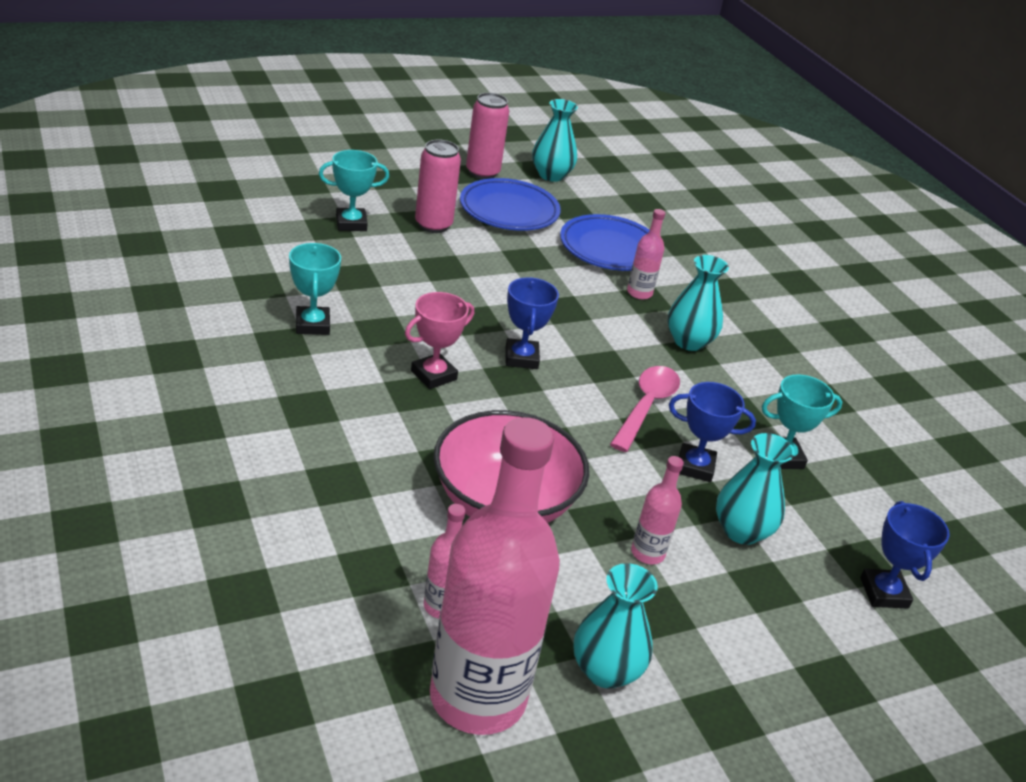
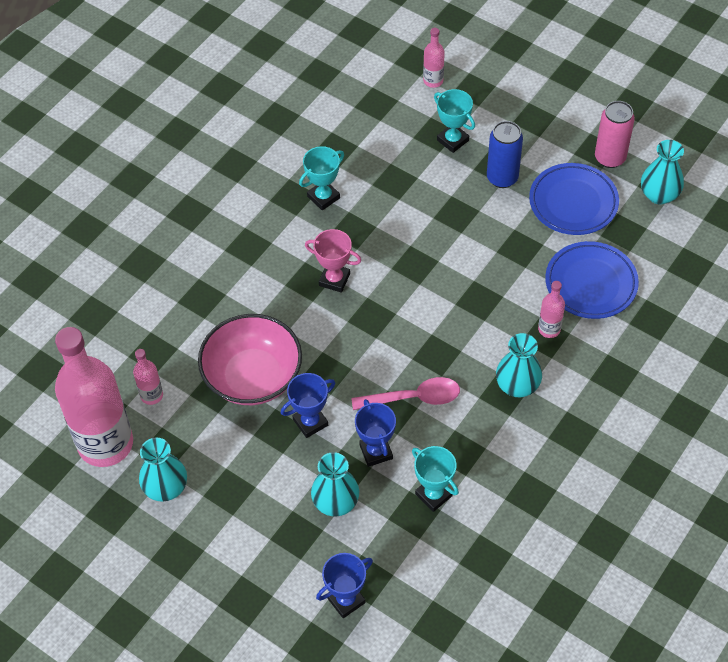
camera: 65 degrees right, 20 degrees up
(433, 225) = (502, 178): pink can -> blue can
(521, 358) = (397, 309): blue trophy -> blue trophy (310, 422)
(647, 553) = (272, 464): pink bottle -> pink bottle (433, 81)

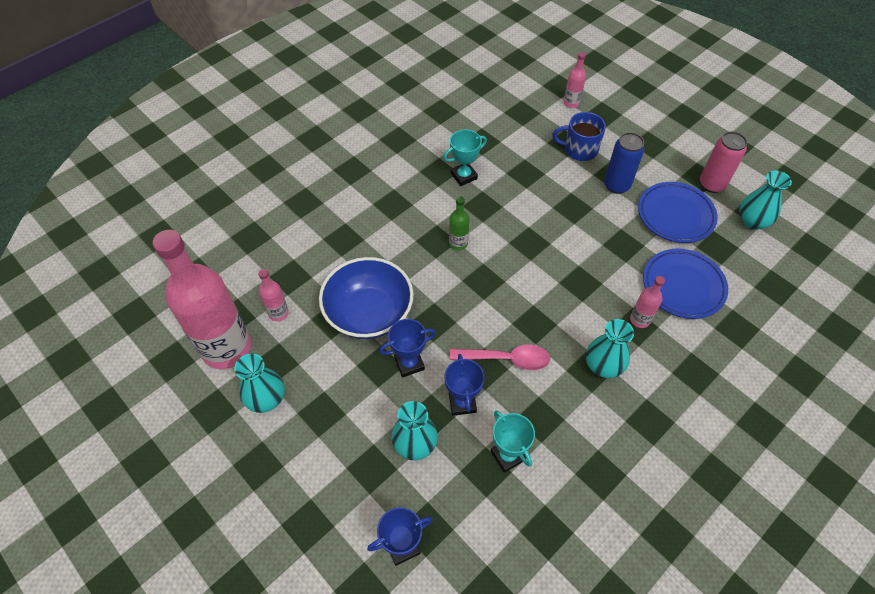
camera: 10 degrees right, 0 degrees up
(253, 377) = (369, 313): pink bowl -> blue bowl
(334, 280) = (458, 243): pink trophy -> green bottle
(452, 140) = (579, 149): turquoise trophy -> blue mug

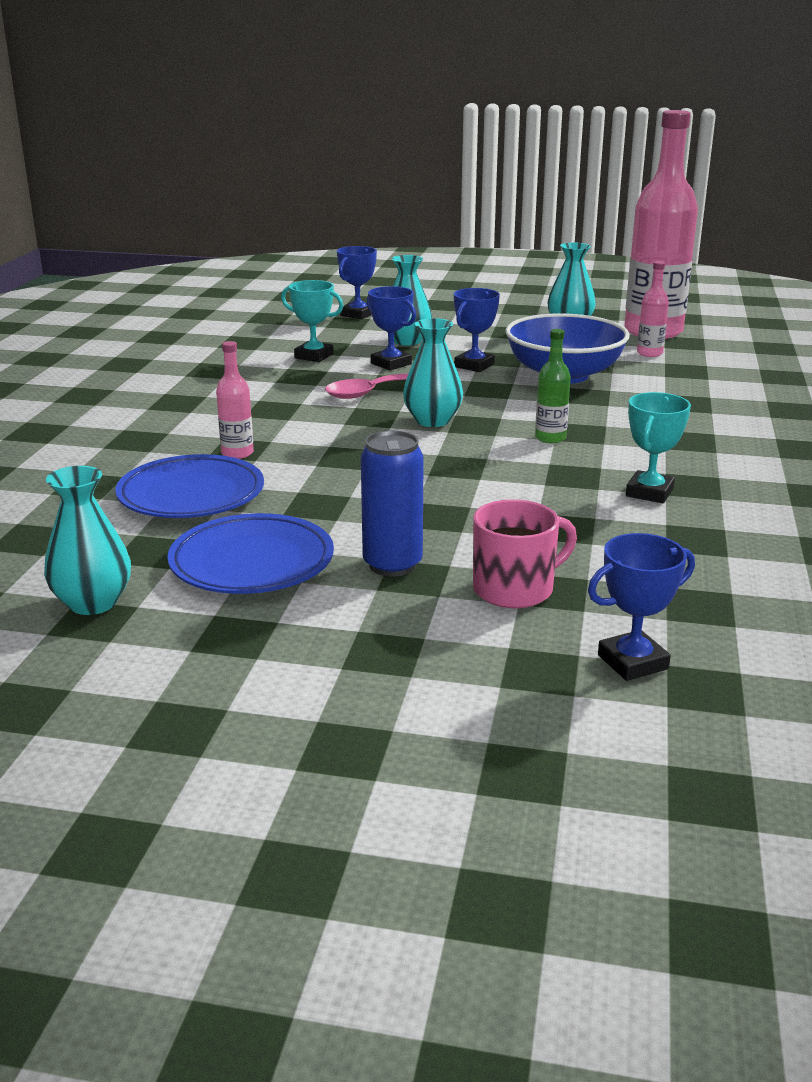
camera: 145 degrees right, 30 degrees down
(571, 103) = (632, 662): pink bottle -> blue trophy
(579, 149) = (515, 589): blue mug -> pink mug
(603, 366) = (259, 415): turquoise vase -> turquoise vase (432, 420)
(711, 184) = (203, 630): pink can -> none

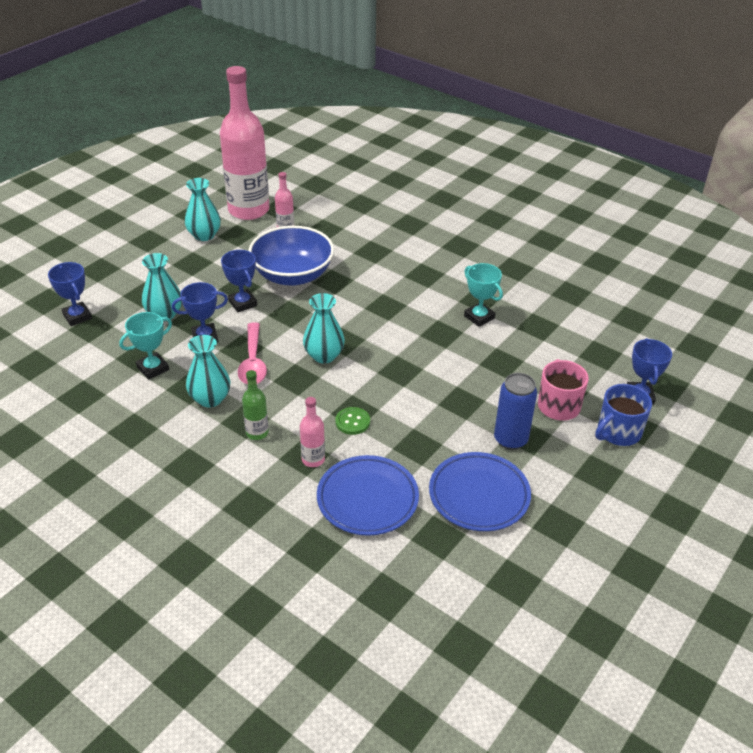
camera: 65 degrees left, 15 degrees up
(93, 603) = (493, 578): turquoise vase -> turquoise vase (210, 399)
(325, 459) = (352, 422): none -> green button
(507, 654) = (618, 432): none -> blue mug
(550, 438) = (386, 320): green bottle -> green bottle (257, 433)

